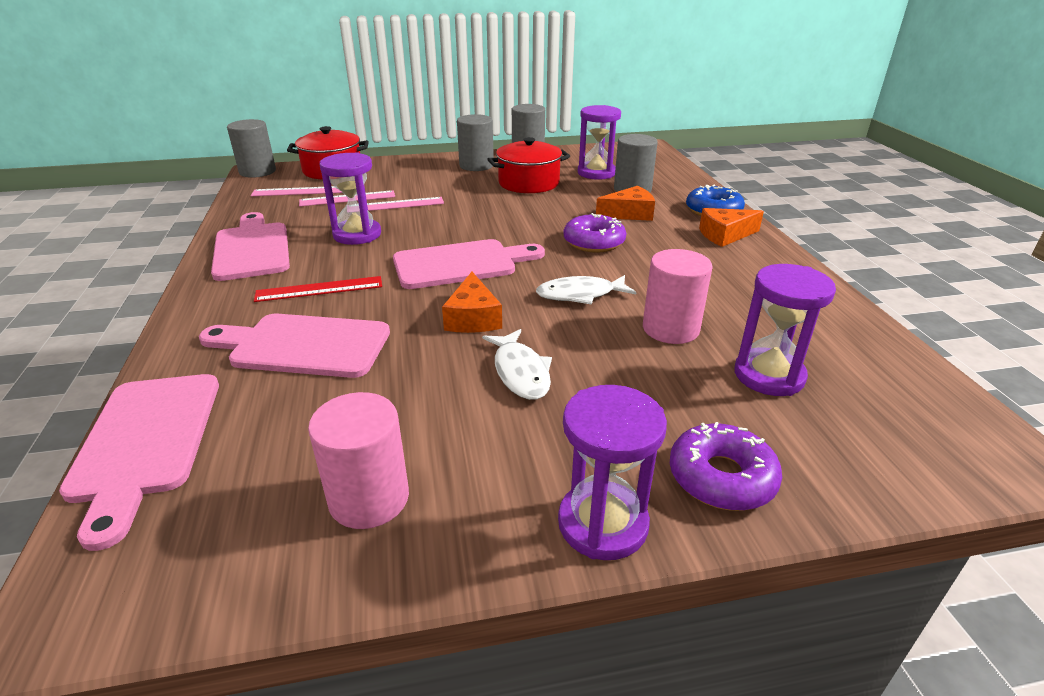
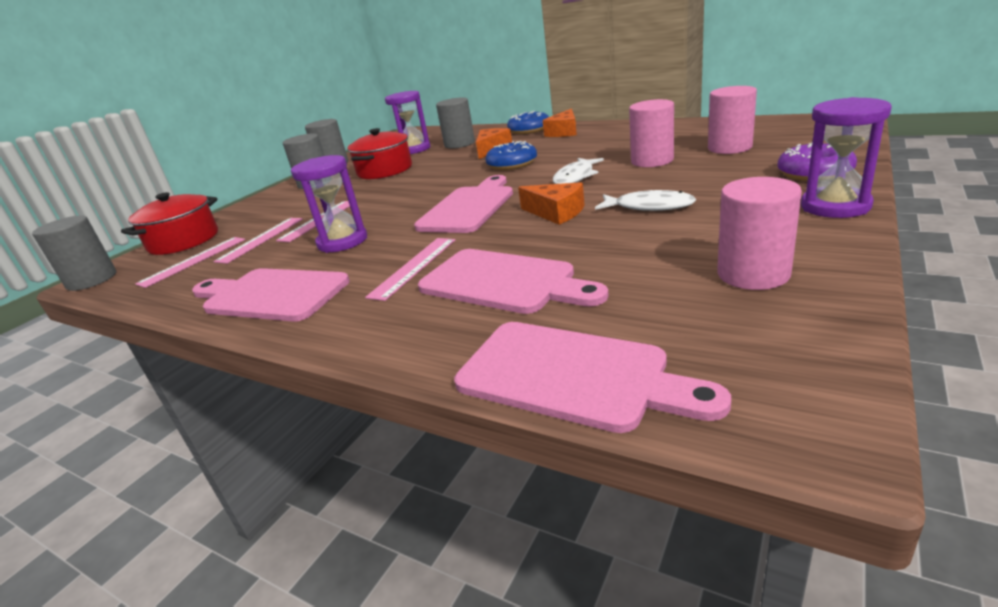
camera: 45 degrees left, 5 degrees down
(304, 346) = (503, 282): pink cutting board -> pink cutting board turned 105 degrees counterclockwise
(319, 289) = (414, 267): red ruler -> pink ruler
(594, 242) = (512, 164): purple donut -> blue donut
(769, 375) = (729, 148): purple hourglass -> pink cylinder

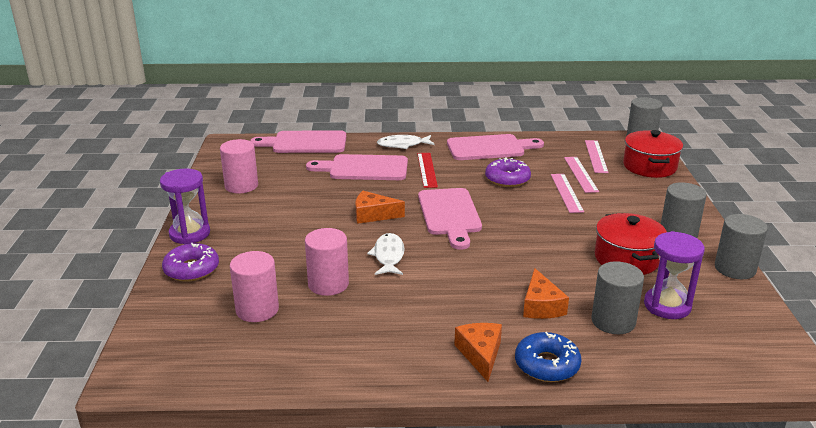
camera: 145 degrees right, 0 degrees up
(342, 241) = (507, 179): purple hourglass -> purple donut
(414, 267) = (427, 170): pink ruler -> red ruler
(512, 164) = (477, 275): blue donut -> none
(649, 207) = (308, 225): white fish -> white fish (403, 145)

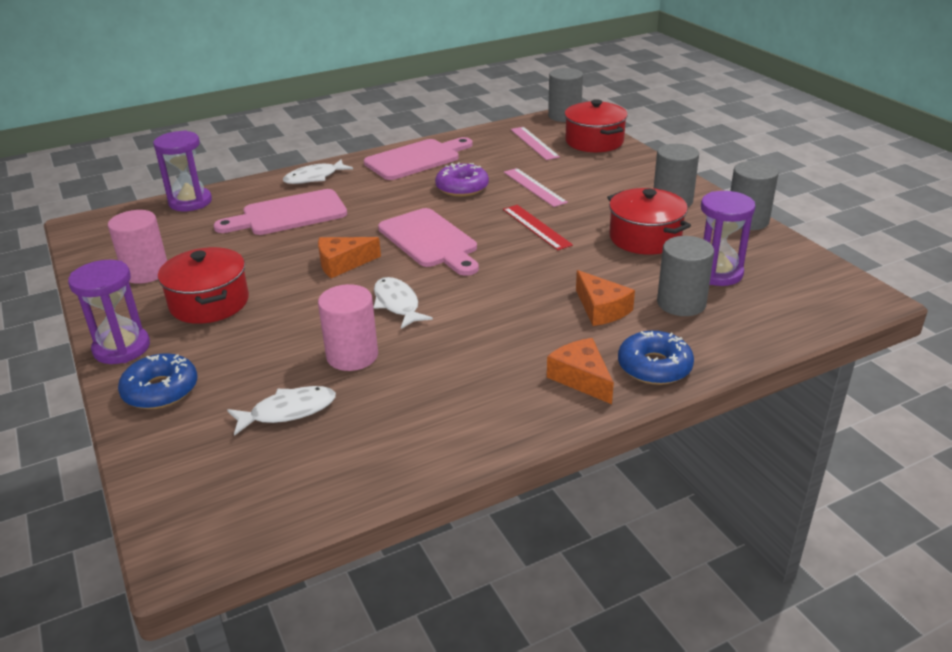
camera: 25 degrees left, 5 degrees up
(191, 269) = (160, 390): purple donut -> blue donut
(257, 309) = (288, 411): pink cylinder -> white fish
(264, 218) = (209, 303): none -> red pot
(305, 143) = (190, 202): pink cutting board -> purple hourglass
(427, 170) = (365, 198): red ruler -> red ruler (536, 227)
(580, 174) = (533, 165): pink ruler -> none

